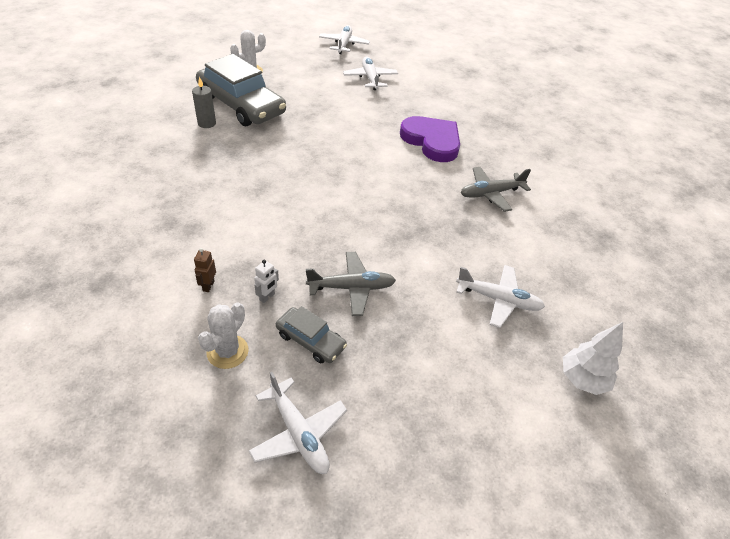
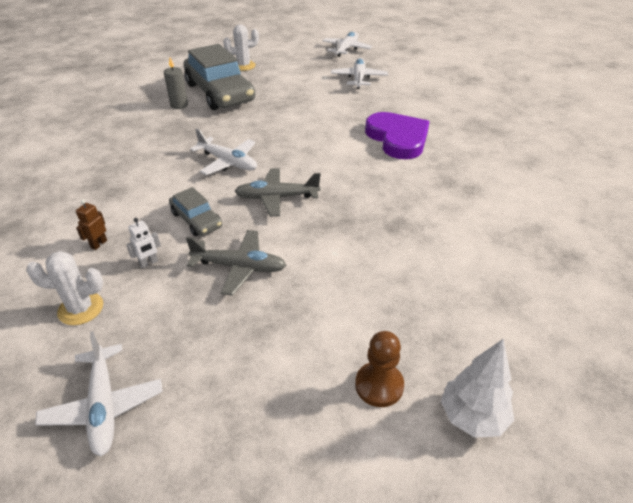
camera: 20 degrees right, 5 degrees down
(227, 351) = (81, 309): white cactus -> white cactus turned 45 degrees clockwise
(310, 340) = (169, 312): grey car -> grey car (196, 220)
(491, 193) = (442, 194): grey plane -> grey plane (277, 198)
(498, 300) = (402, 305): white plane -> white plane (228, 162)
(508, 369) = (379, 385): none -> brown pawn

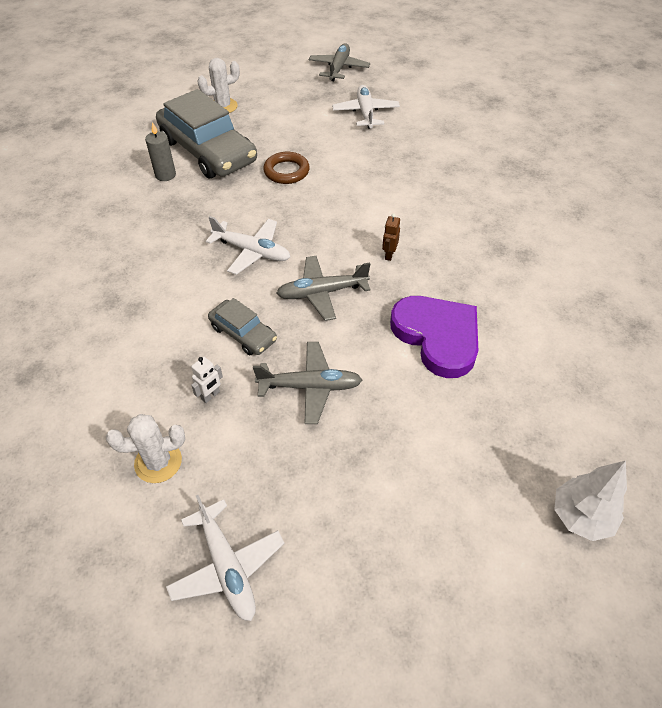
camera: 10 degrees left, 10 degrees up
(99, 244) = (145, 380): brown robot -> brown robot (389, 255)
(278, 111) = (286, 171): none -> brown ring
(346, 49) = (339, 68): white plane -> grey plane
(379, 385) = (488, 499): brown pawn -> none
(398, 138) = (431, 196): purple heart -> purple heart (437, 336)

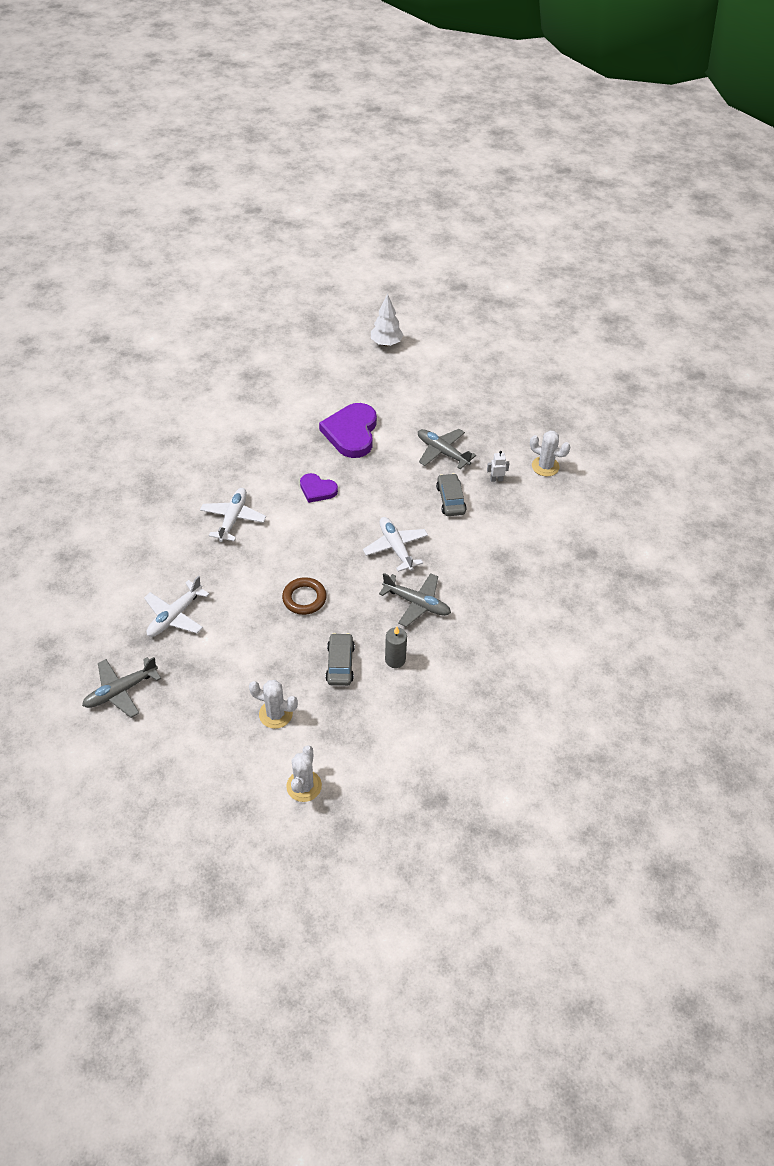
camera: 140 degrees left, 0 degrees up
(163, 89) = (304, 786): none -> white cactus
(208, 151) = (340, 664): grey car -> grey car, size x0.48
(227, 566) = (543, 413): white plane -> white plane (233, 518)
(322, 293) = (383, 493): grey plane -> grey plane (417, 603)
(389, 255) = (317, 490): brown robot -> purple heart

